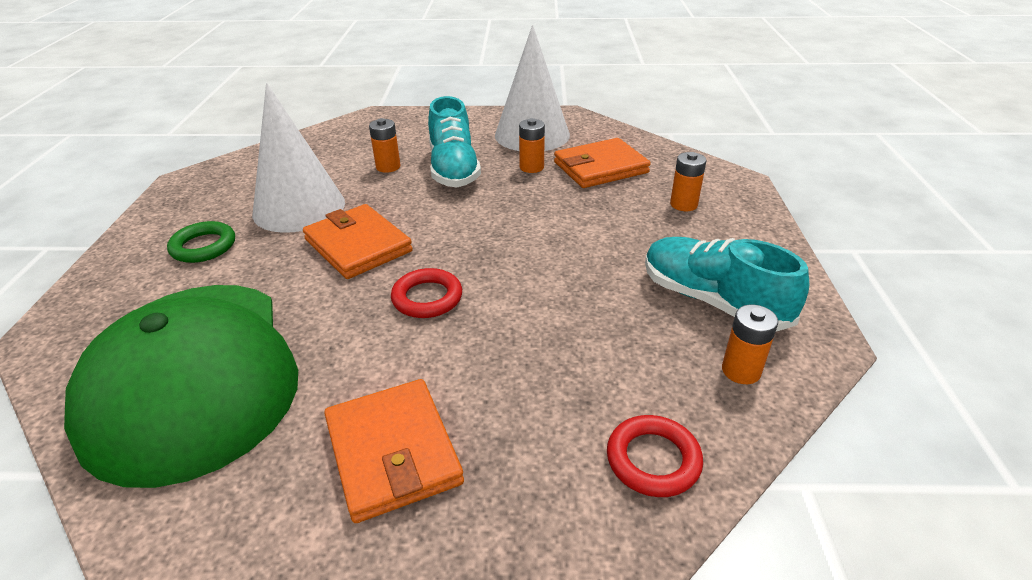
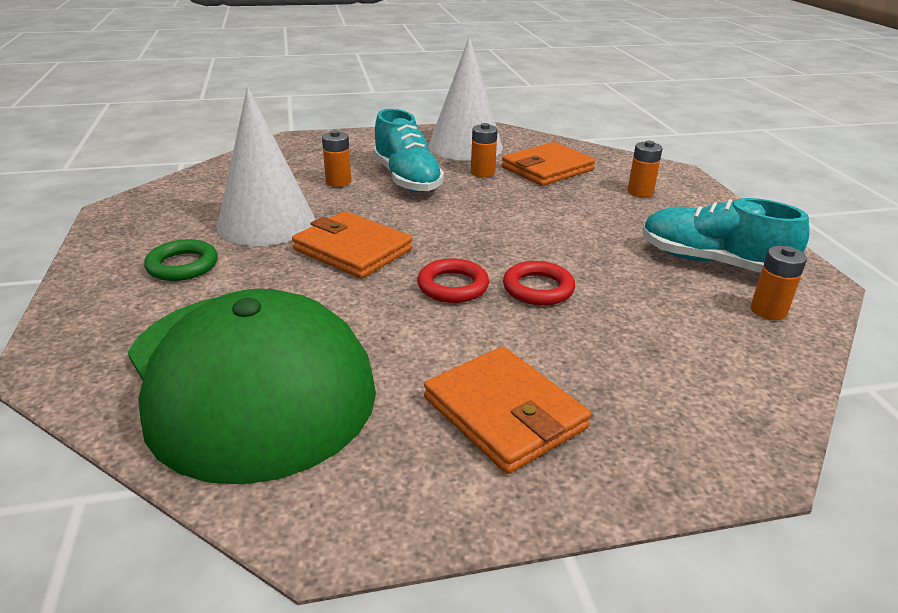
camera: 15 degrees left, 5 degrees down
(653, 460) = (739, 385): red ring -> red ring (538, 288)

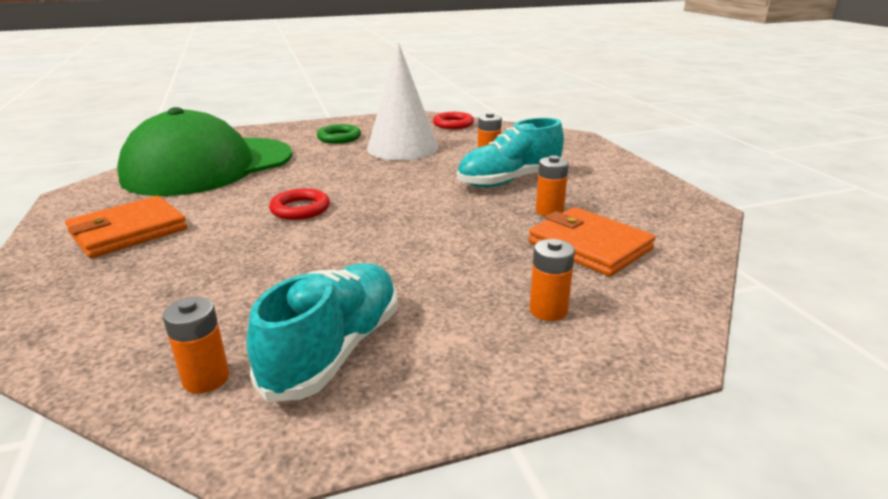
camera: 85 degrees right, 5 degrees down
(353, 250) = (362, 174): orange wallet -> none
(465, 146) = (623, 200): white cone -> none
(538, 288) = (289, 241): red ring -> red ring (453, 124)

